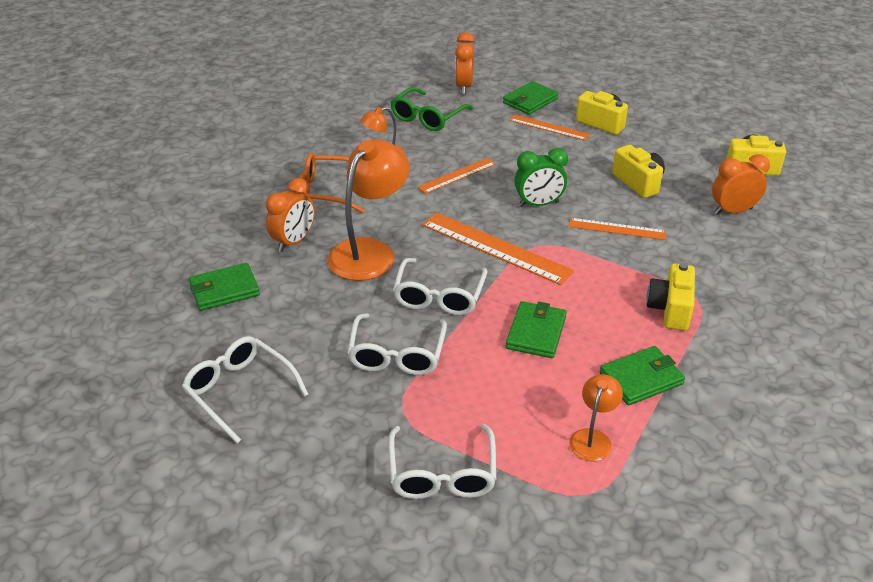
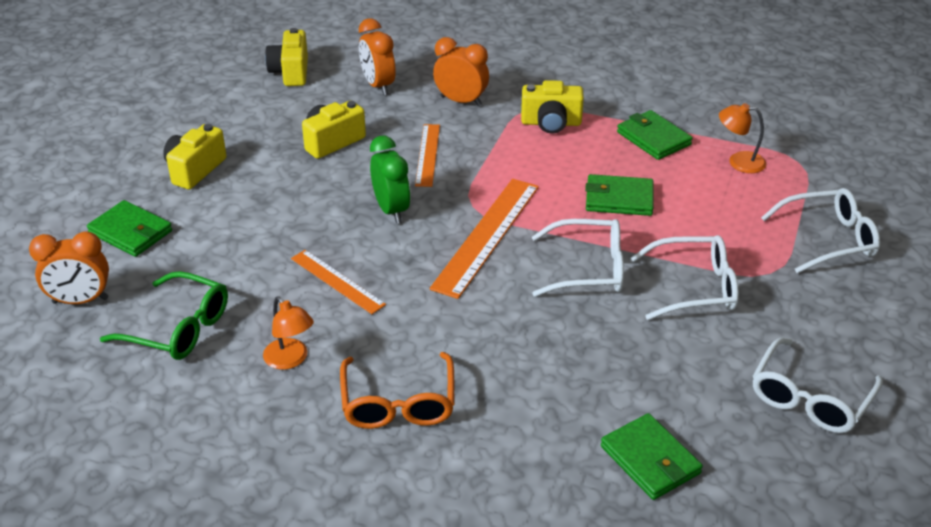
camera: 100 degrees left, 0 degrees up
(293, 242) = (526, 413): orange clock -> orange clock (461, 101)
(369, 251) = (525, 337): orange lamp -> none
(549, 127) = (207, 211): orange ruler -> none

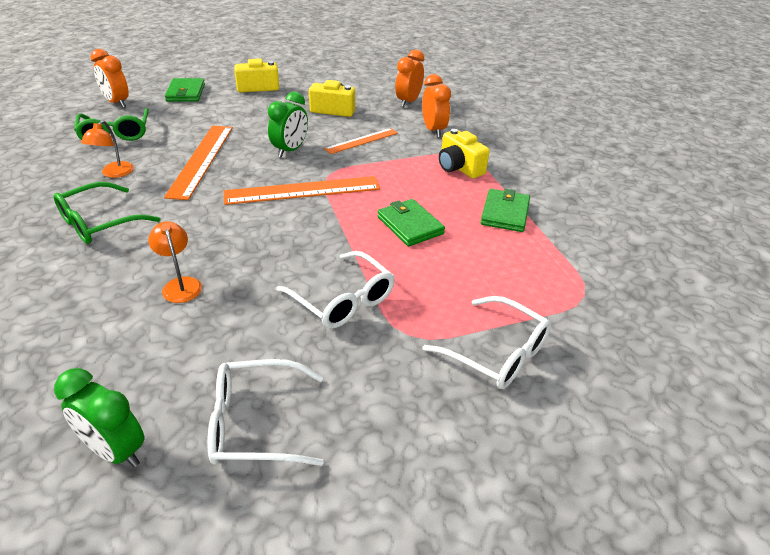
camera: 50 degrees right, 0 degrees up
(290, 72) = (382, 76): yellow camera -> none
(337, 281) = (201, 160): orange ruler -> orange ruler, size x1.68
(398, 403) = (99, 222): orange glasses -> green glasses
(588, 269) = (311, 242): white glasses -> none
(650, 460) = (108, 354): green wallet -> none
(739, 161) = (536, 263): orange lamp -> orange lamp (180, 284)
(783, 489) = (115, 450): none -> green clock

